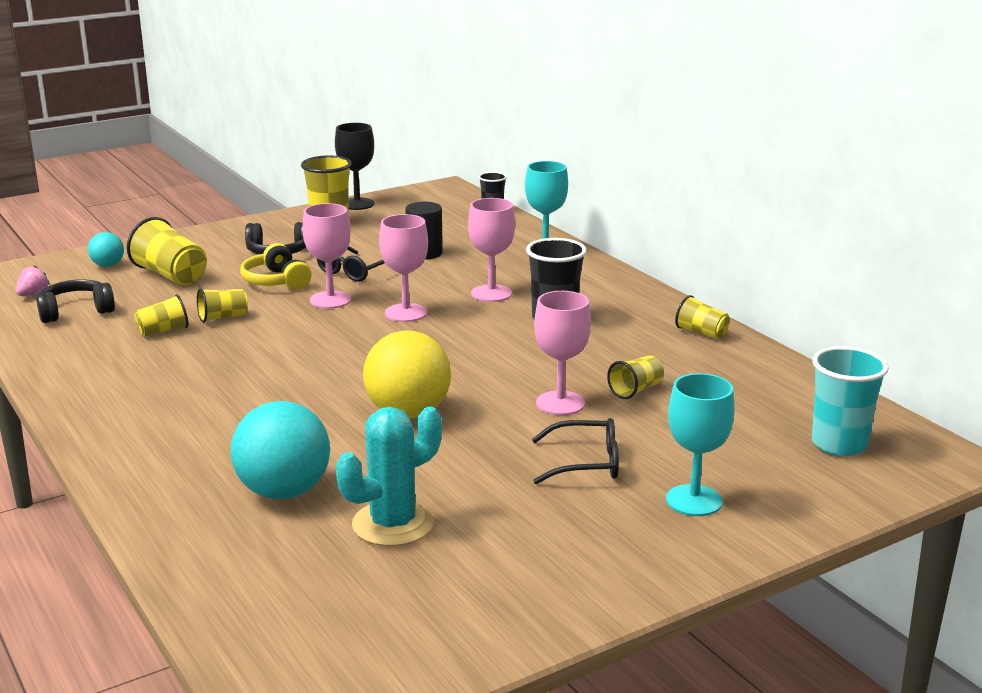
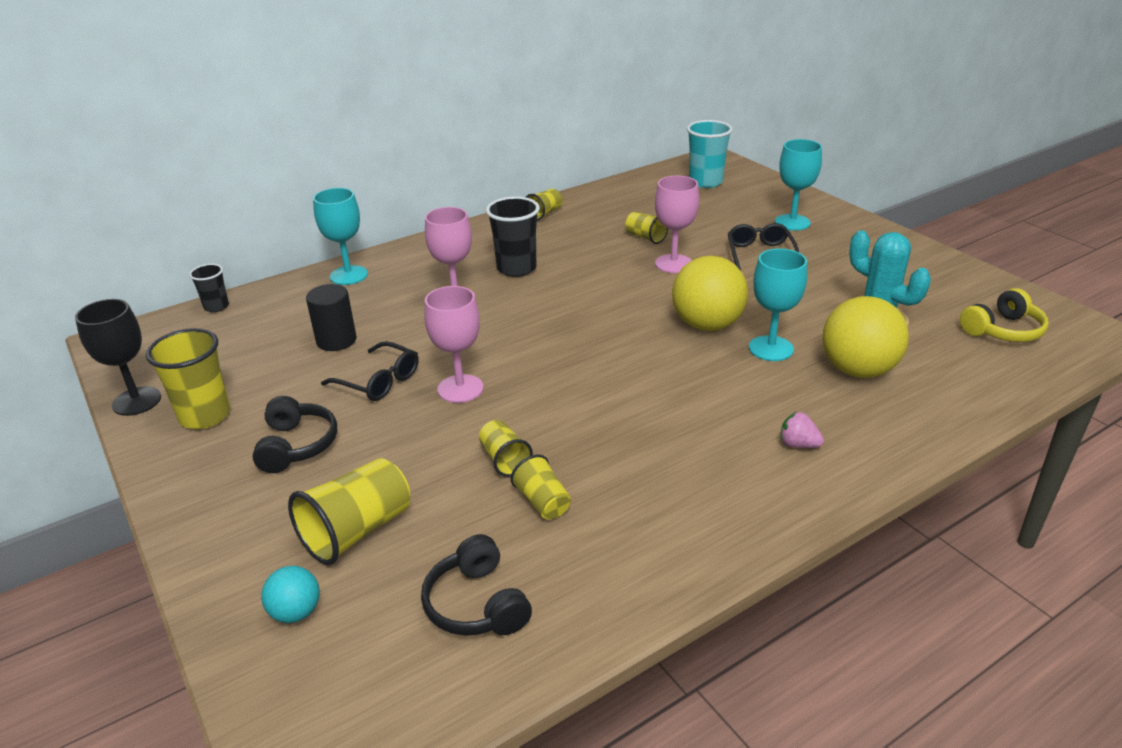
camera: 90 degrees left, 10 degrees up
(33, 294) = (403, 677): pink strawberry -> pink strawberry (798, 444)
(276, 281) = (397, 434): yellow headphones -> yellow headphones (1002, 330)
(284, 491) = (858, 370): turquoise ball -> yellow ball
(347, 444) = (771, 348): none -> turquoise goblet
(406, 313) = (499, 340): pink goblet -> none

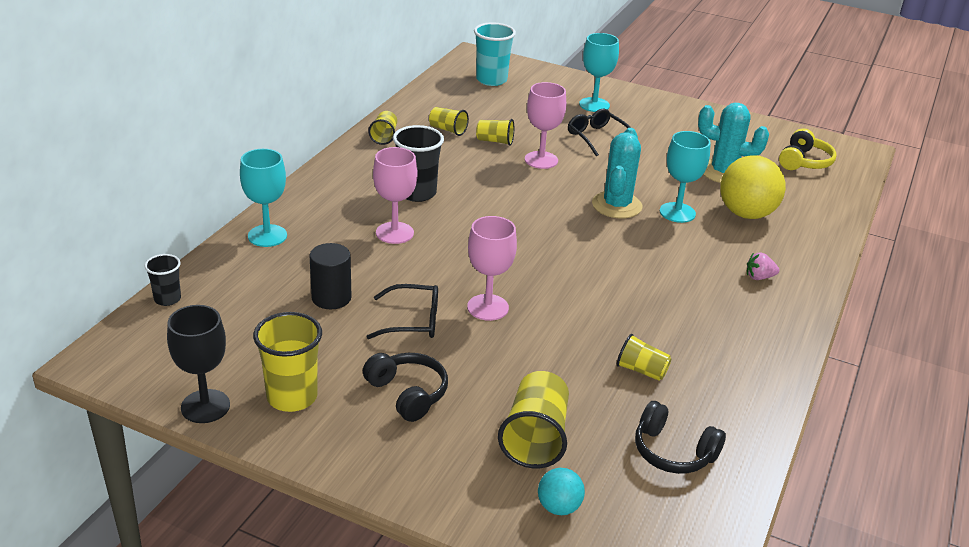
camera: 35 degrees left, 0 degrees up
(504, 460) = (582, 350): yellow cup -> yellow cup (448, 130)
(707, 325) = (616, 205): yellow ball -> turquoise cactus

